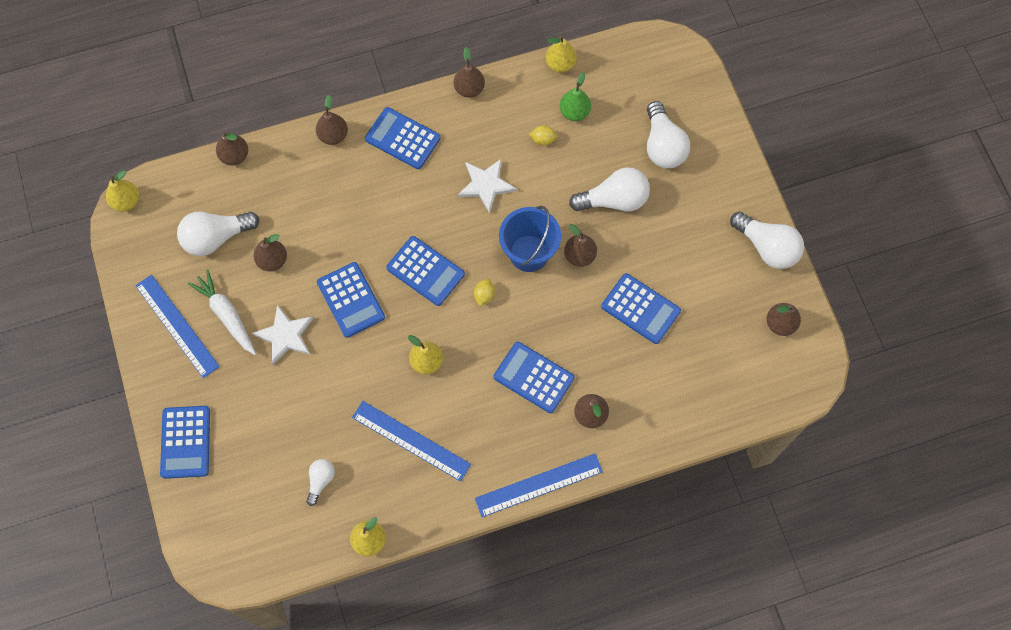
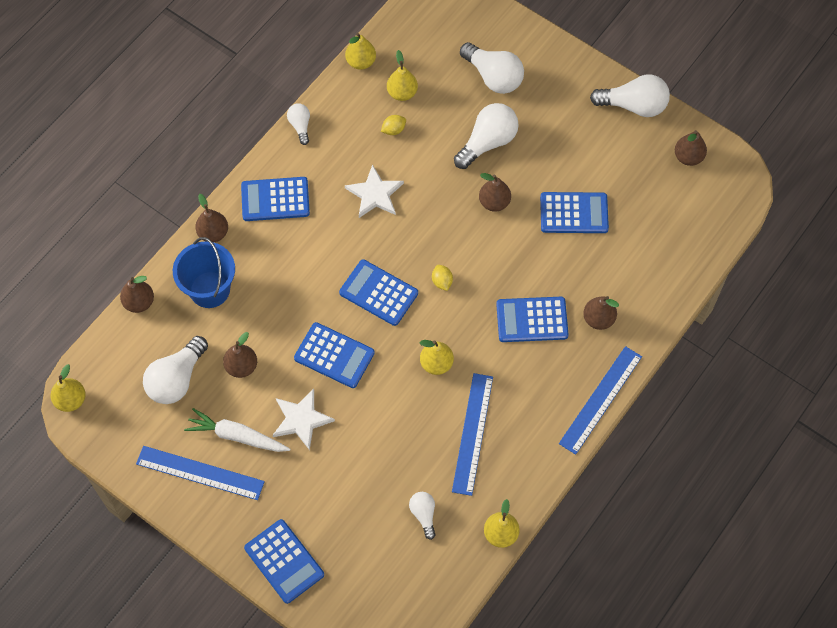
camera: 35 degrees left, 5 degrees down
(411, 440) = (472, 433): blue ruler -> blue ruler turned 75 degrees counterclockwise
(425, 271) = (378, 293): blue calculator -> blue calculator turned 150 degrees counterclockwise
(469, 89) = (300, 126): brown pear -> white light bulb
(529, 253) = (452, 226): blue bucket -> blue bucket (210, 289)
(574, 112) = (402, 93): green pear -> yellow pear

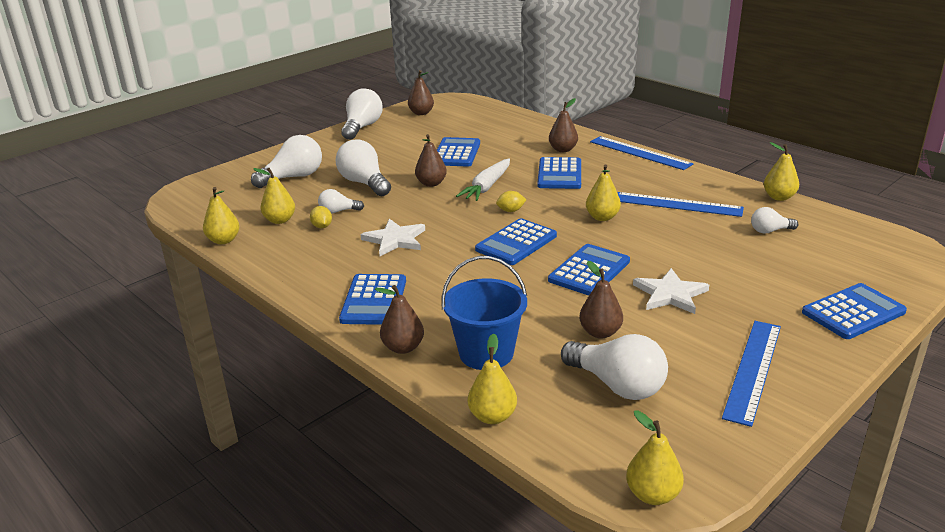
camera: 80 degrees left, 35 degrees down
(139, 302) = (492, 416): brown pear -> yellow pear
(237, 436) = (696, 339): white carrot -> white carrot (487, 187)
(300, 126) = (282, 280): white light bulb -> white light bulb (338, 211)

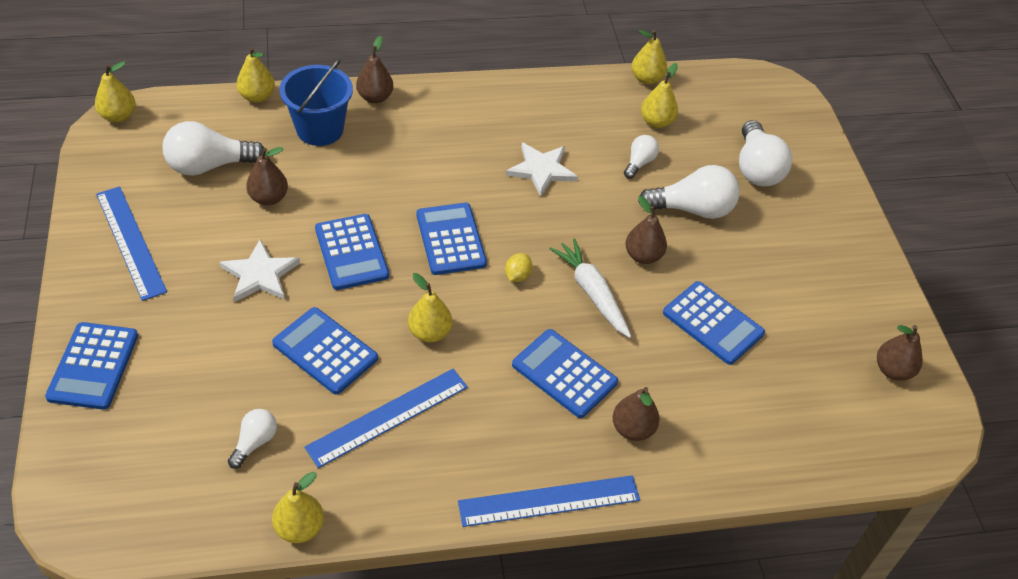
camera: 120 degrees right, 20 degrees up
(322, 226) = (616, 140): yellow lemon -> none
(362, 127) = (877, 287): white light bulb -> none
(374, 300) = (453, 113): blue calculator -> blue calculator (325, 351)

